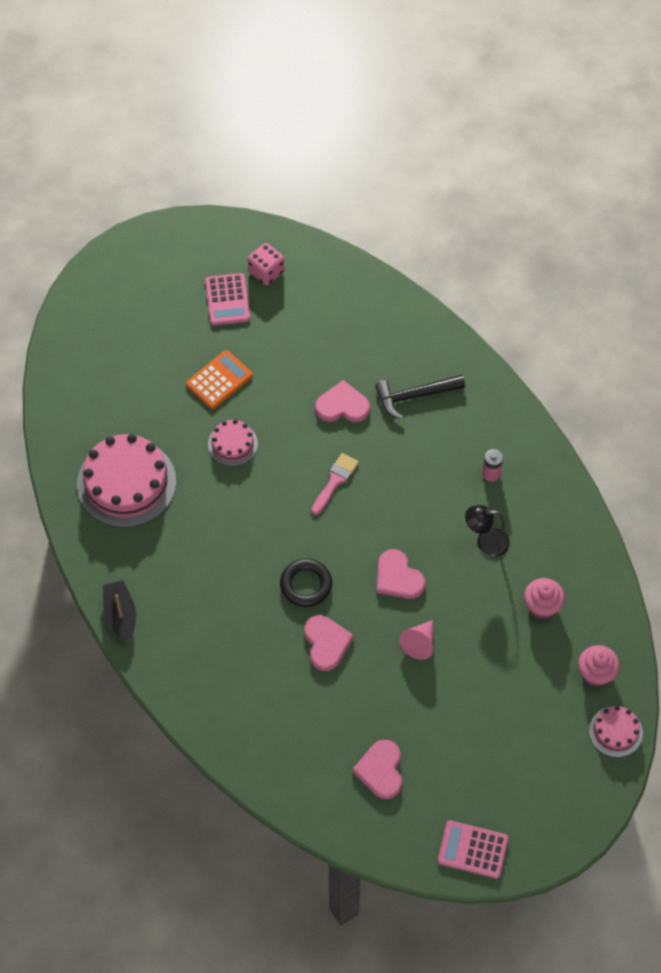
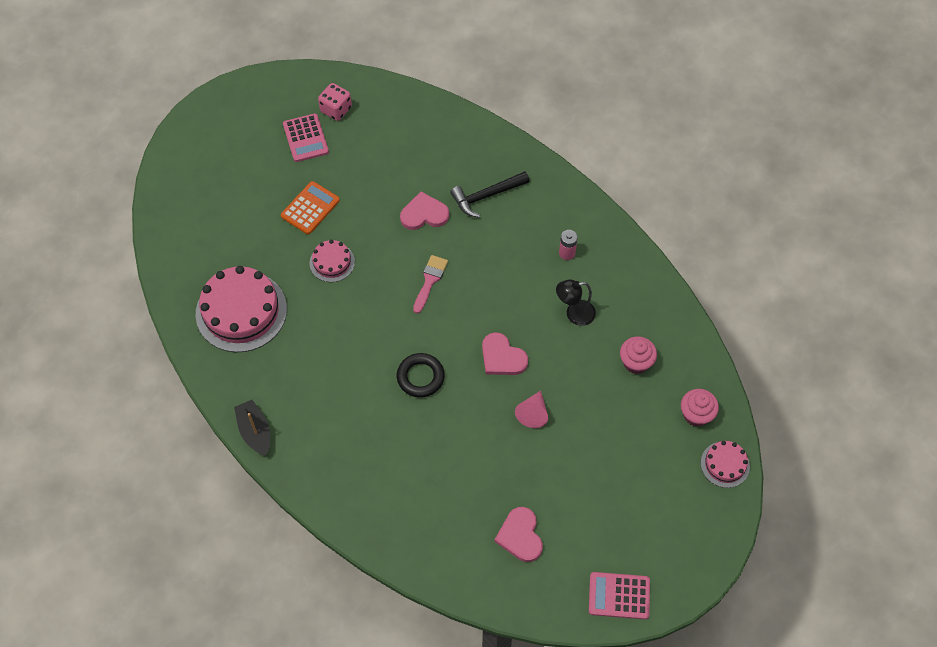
camera: 10 degrees left, 0 degrees up
(326, 643) = (448, 427): pink heart -> none

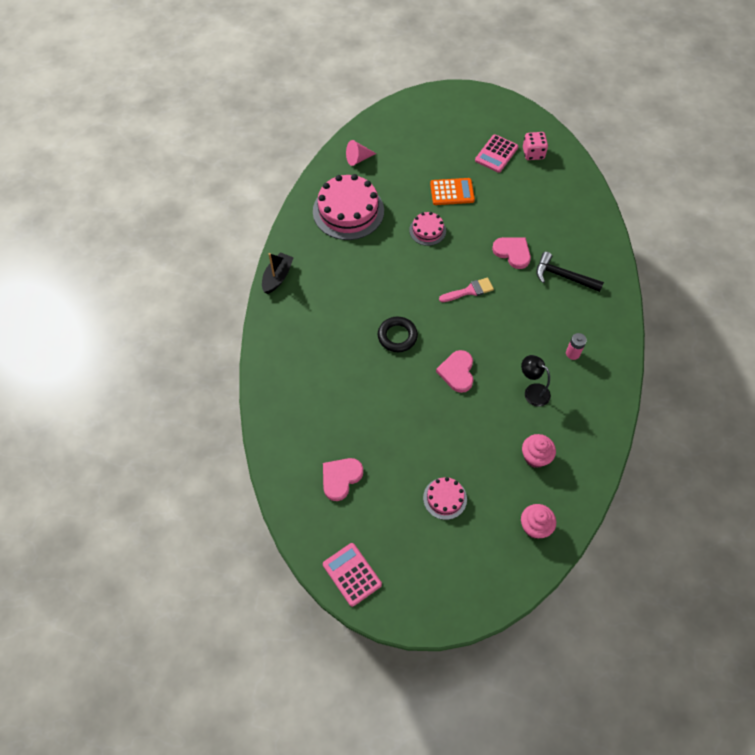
camera: 50 degrees right, 0 degrees up
(533, 413) = (435, 420): pink cone -> pink cone (358, 159)
(725, 464) = (515, 575): pink cake -> pink cake (445, 498)

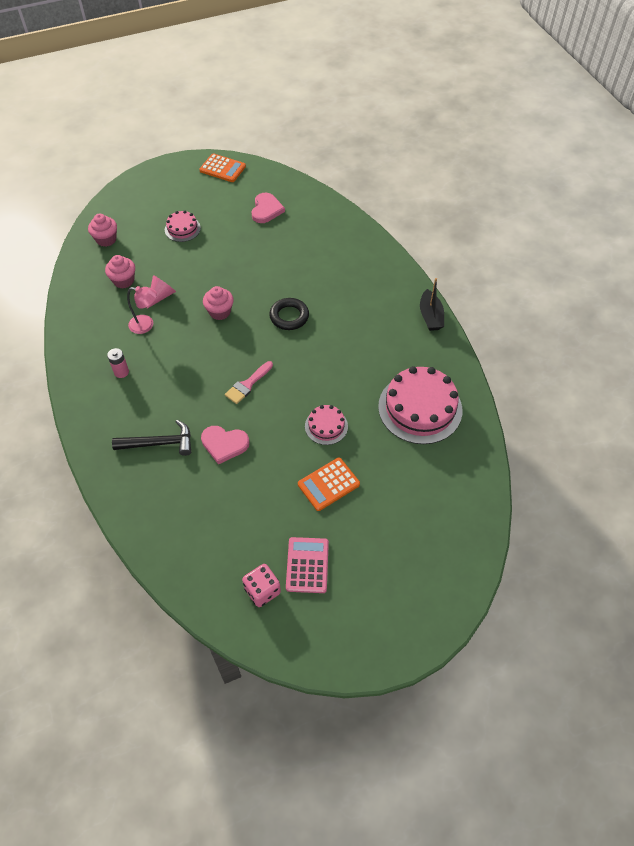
camera: 150 degrees right, 5 degrees down
(352, 574) = (222, 168): pink calculator -> orange calculator
(358, 159) = (458, 474): pink cone -> pink cone (161, 296)
(457, 372) = (220, 312): pink heart -> pink cupcake
(532, 391) = (146, 325): black lamp -> pink lamp

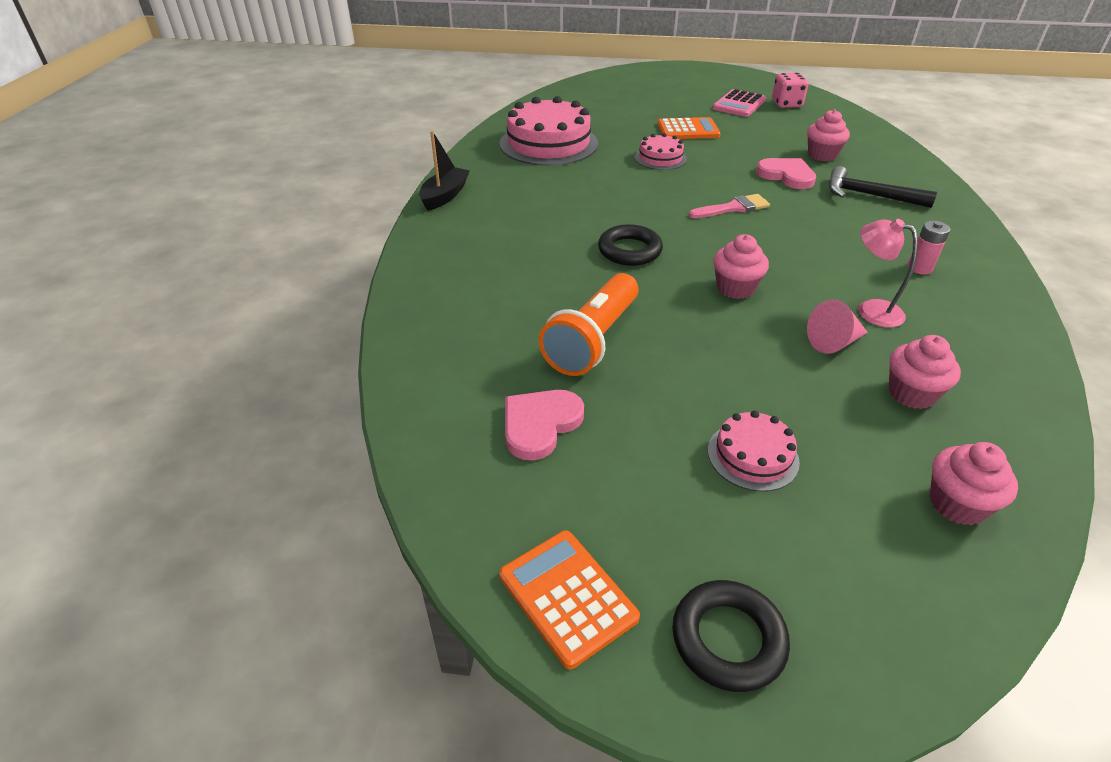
camera: 150 degrees left, 15 degrees down
(173, 176) = (728, 639): none -> black ring
(205, 492) = (822, 155): none -> pink cupcake
(271, 252) = (592, 340): none -> orange flashlight

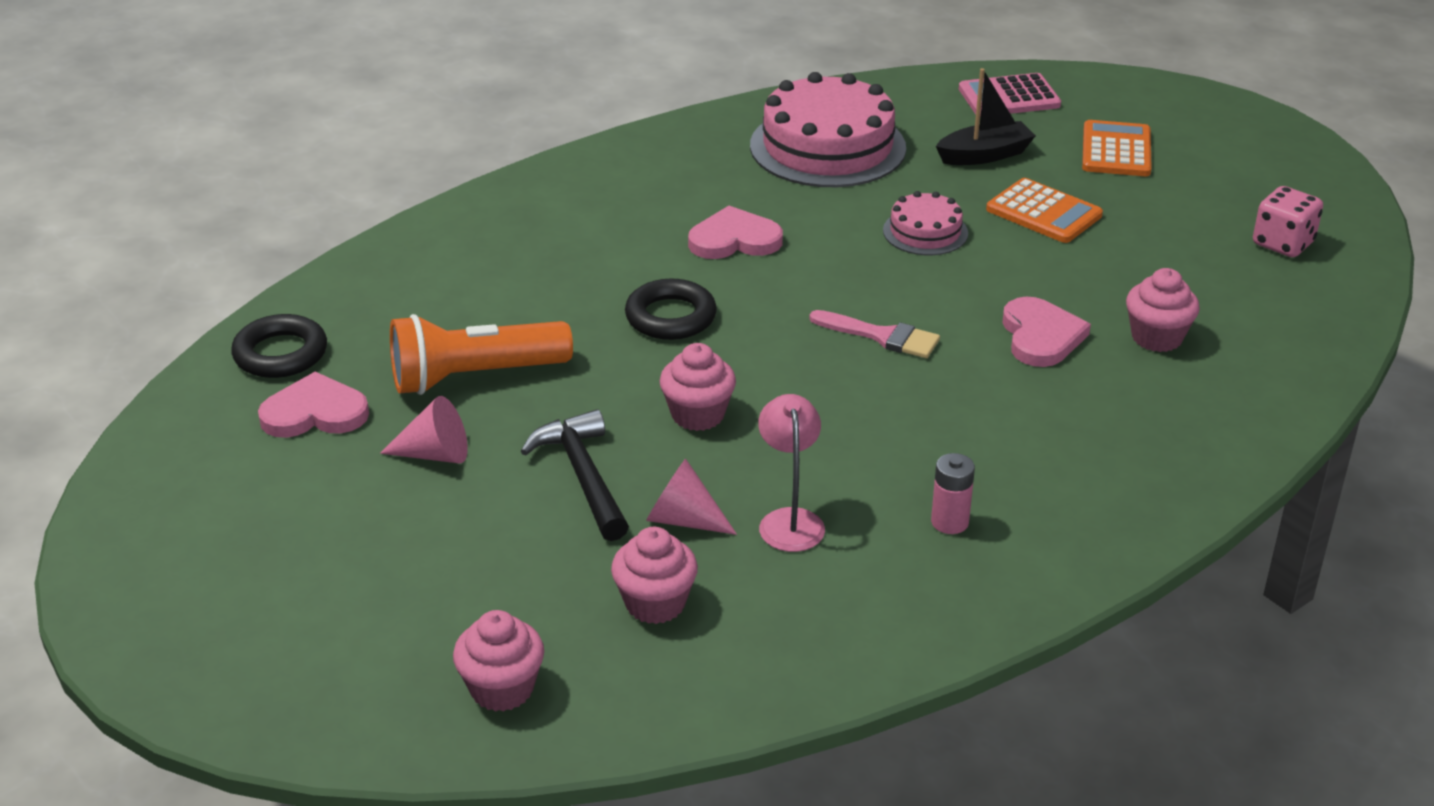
camera: 45 degrees right, 5 degrees down
(444, 196) = (601, 157): black boat -> black boat (985, 155)
(567, 597) = (141, 526): orange calculator -> orange calculator (1116, 150)
(587, 201) = (734, 240): none -> pink heart
(656, 397) = (435, 454): none -> pink cone
(728, 639) = (185, 621): black ring -> black ring (280, 354)
(739, 104) = (1205, 210): pink calculator -> pink calculator (1009, 97)
(753, 456) = (420, 544): pink cake -> none
(869, 195) = (1094, 418): black hammer -> black hammer (583, 476)

